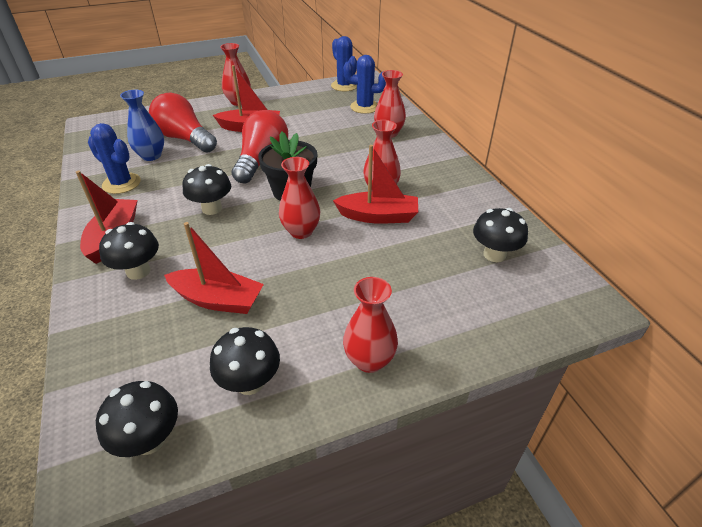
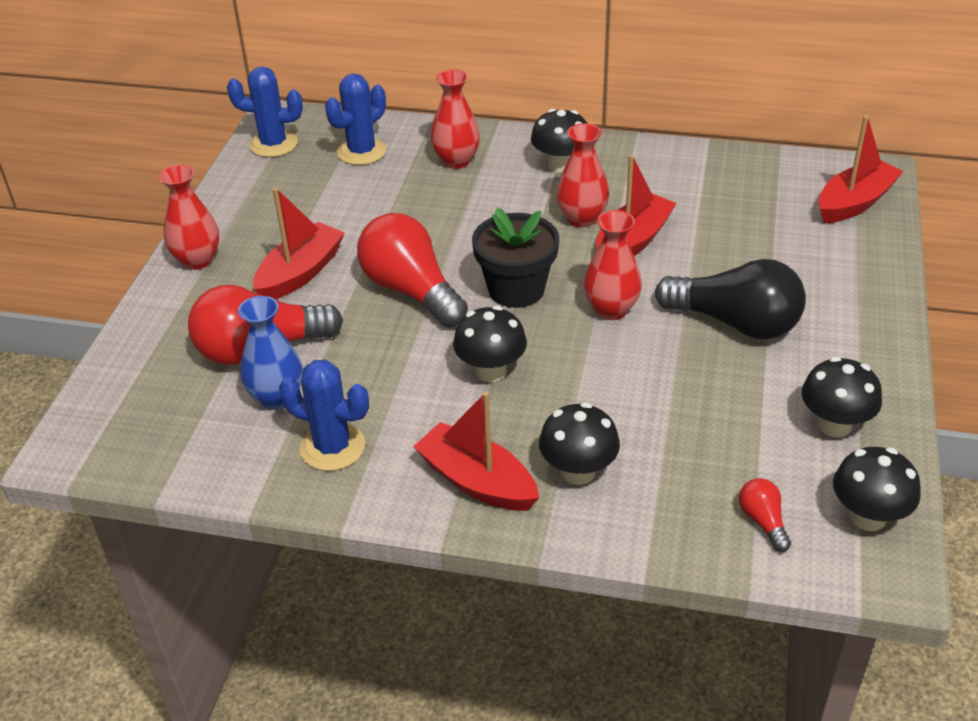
camera: 55 degrees left, 0 degrees up
(121, 183) = (332, 447): blue cactus -> blue cactus turned 45 degrees clockwise
(122, 375) = (763, 521): none -> red light bulb
(218, 300) = (688, 414): red boat -> red boat (854, 203)
(331, 289) = (735, 323): none -> black light bulb
(369, 360) = (856, 335): red vase -> none
(494, 254) = (764, 193): black mushroom -> black mushroom (560, 165)

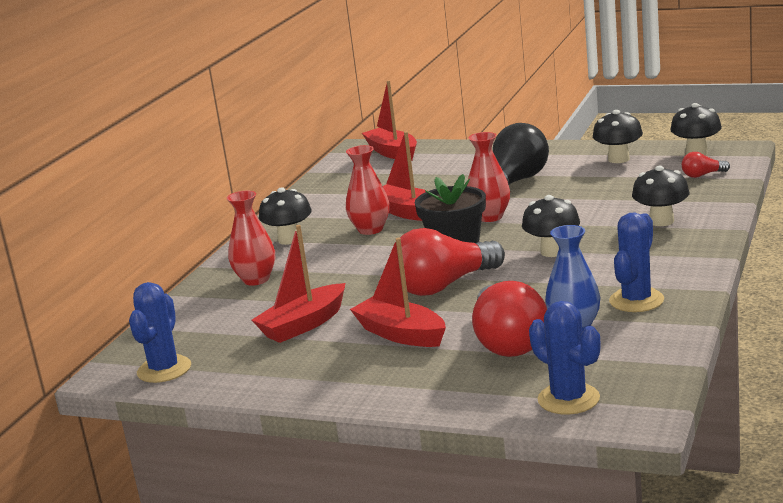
camera: 80 degrees left, 20 degrees down
(197, 260) = (359, 388): red vase -> none
(361, 152) = (211, 323): blue cactus -> blue cactus (568, 399)
(477, 481) = (672, 250): red boat -> red boat (303, 325)

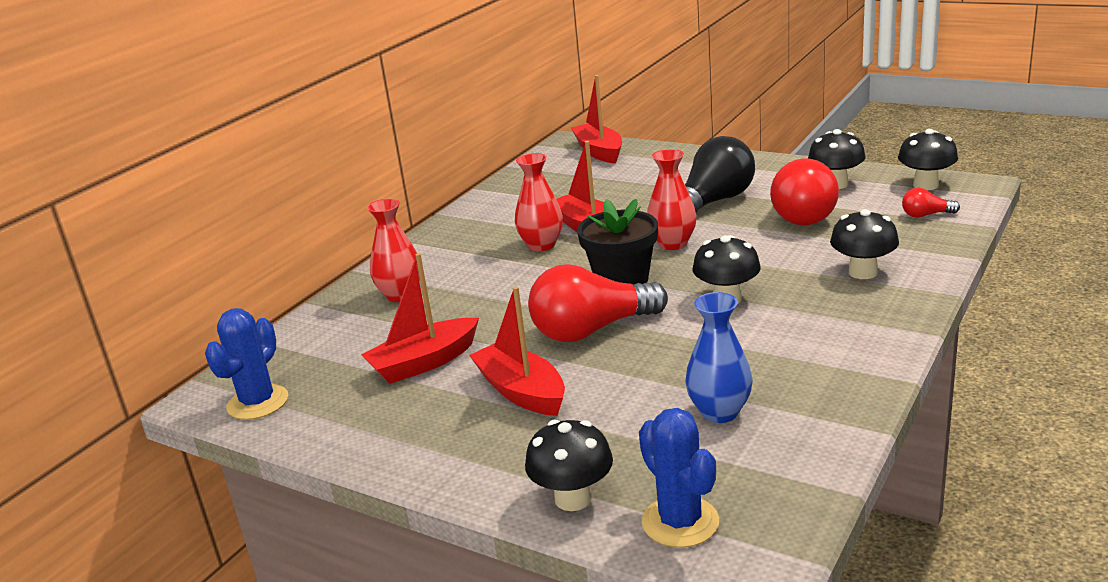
camera: 10 degrees right, 5 degrees up
(289, 239) = (455, 248): black mushroom -> black mushroom (573, 498)
(508, 341) = (636, 421): red light bulb -> red light bulb (800, 213)
(636, 300) = (804, 382): blue cactus -> none

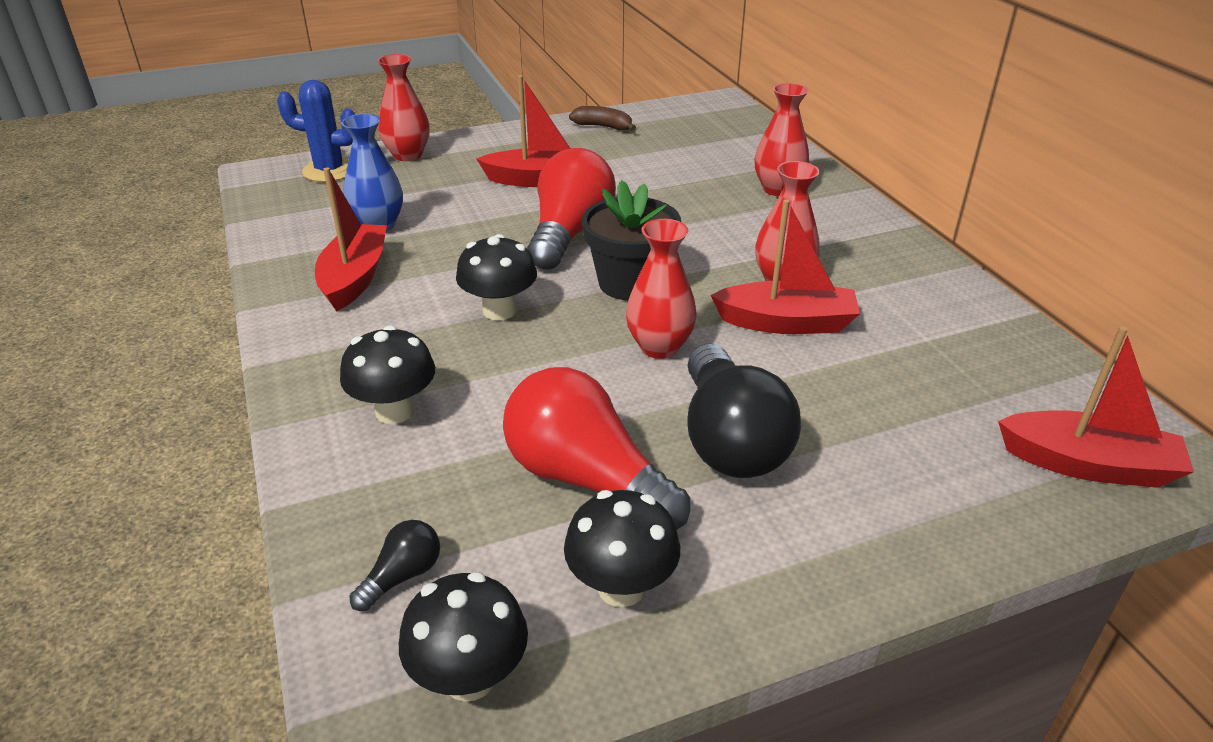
camera: 125 degrees right, 10 degrees up
(258, 402) = (686, 112): blue cactus -> none
(350, 427) = (603, 127): none -> brown banana
(424, 363) = (642, 165): red boat -> red boat (355, 278)
(573, 498) = (408, 155): black mushroom -> red vase
(926, 215) = (402, 576): red light bulb -> black light bulb

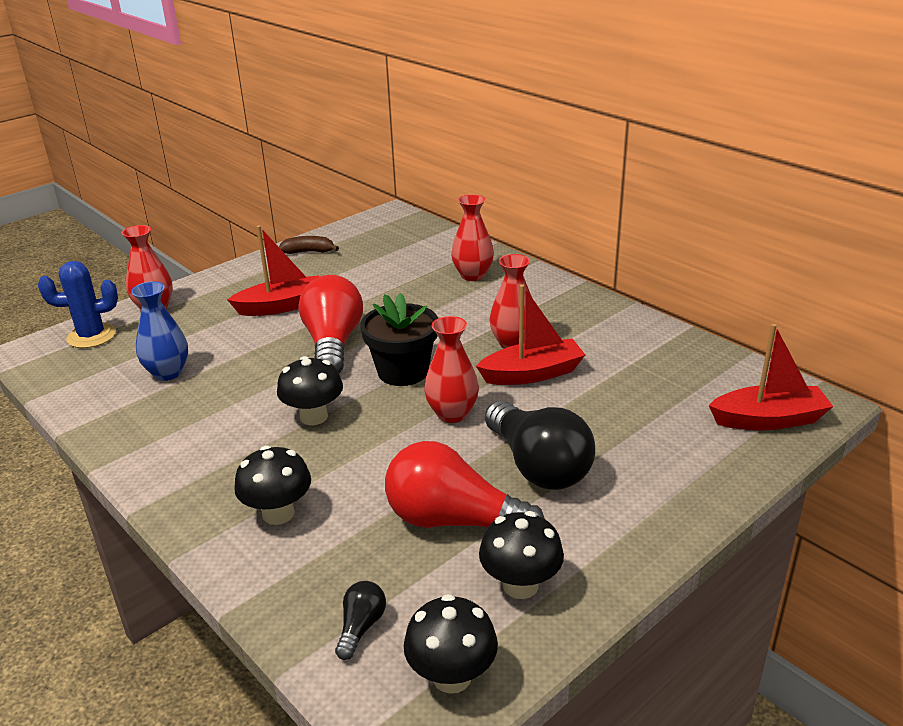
camera: 20 degrees left, 5 degrees down
(355, 278) = (176, 420): red boat -> none

